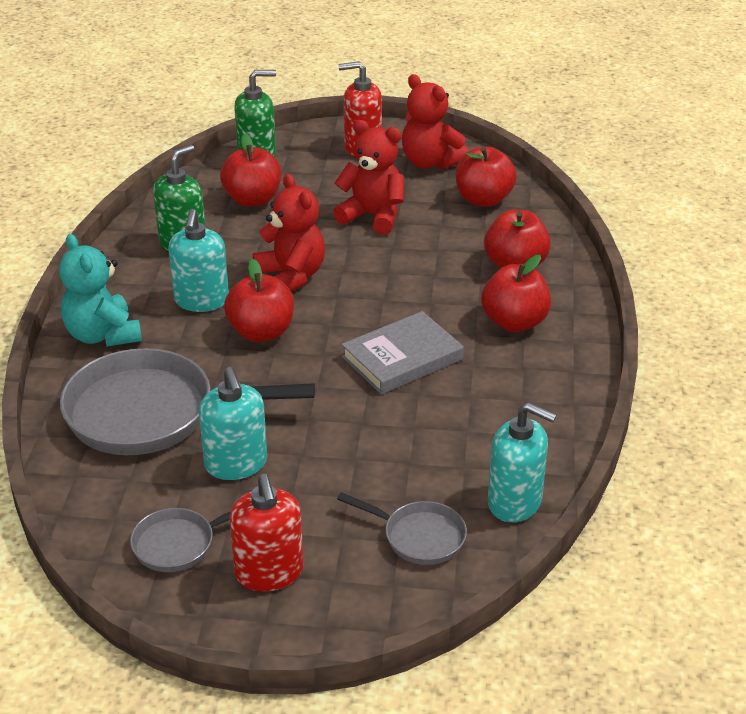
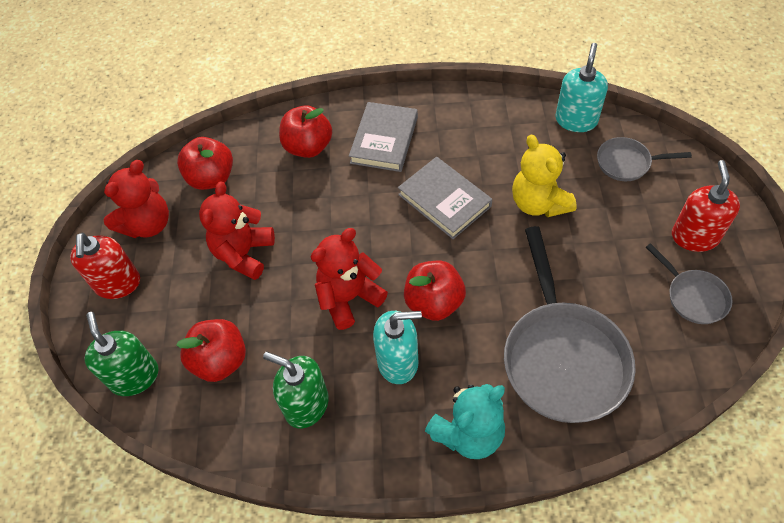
camera: 95 degrees left, 20 degrees up
(236, 464) = (599, 281): turquoise soap dispenser -> none
(269, 572) = (694, 236): red soap dispenser -> red soap dispenser turned 60 degrees counterclockwise
(373, 436) = (538, 203): none -> yellow teddy bear
(419, 537) = (627, 163): grey pan -> grey pan turned 105 degrees counterclockwise
(514, 322) = (384, 140): red apple -> grey book

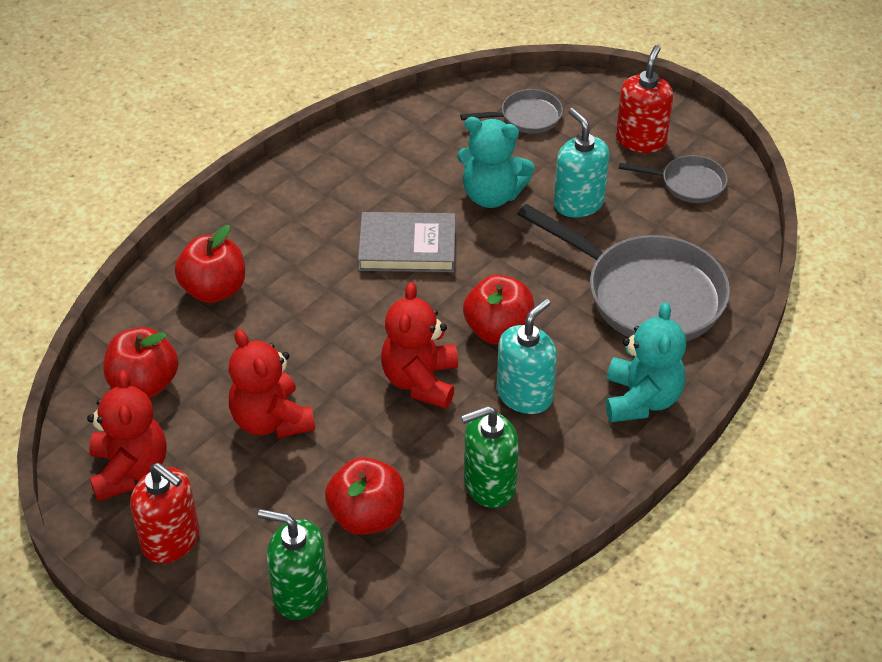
camera: 50 degrees left, 10 degrees down
(384, 140) = (285, 235): grey book -> none
(538, 203) = (492, 195): yellow teddy bear -> turquoise teddy bear
(576, 120) = (443, 109): turquoise soap dispenser -> turquoise soap dispenser (578, 203)
(627, 163) = (526, 117): grey pan -> grey pan turned 150 degrees counterclockwise
(694, 236) = (641, 140): red soap dispenser -> red soap dispenser turned 60 degrees clockwise

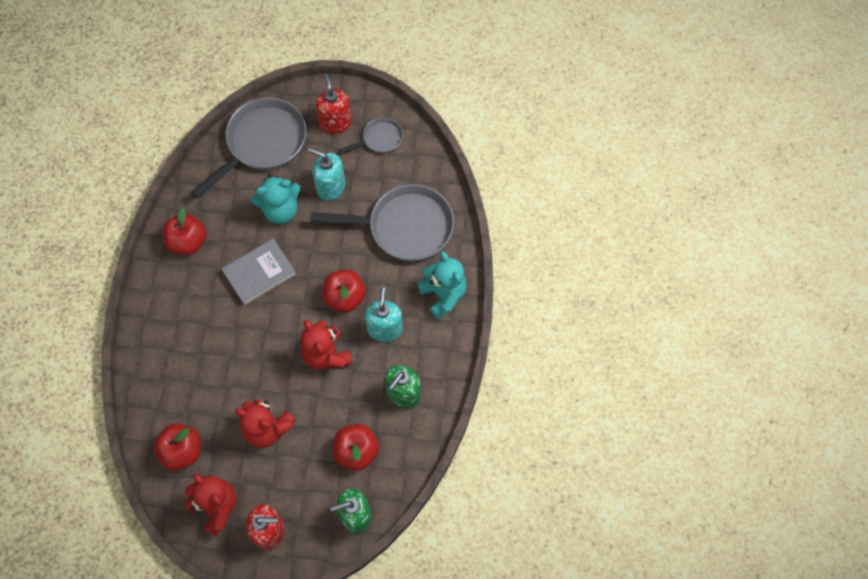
camera: 35 degrees left, 20 degrees up
(214, 289) = (174, 368): red apple -> red apple (188, 242)
(526, 117) = (263, 143): grey pan -> grey pan, size x2.02

